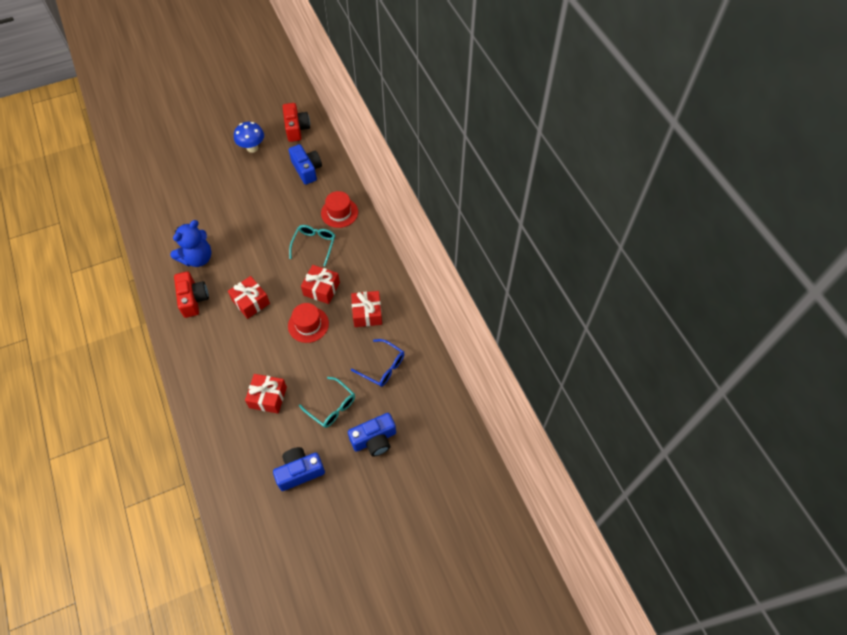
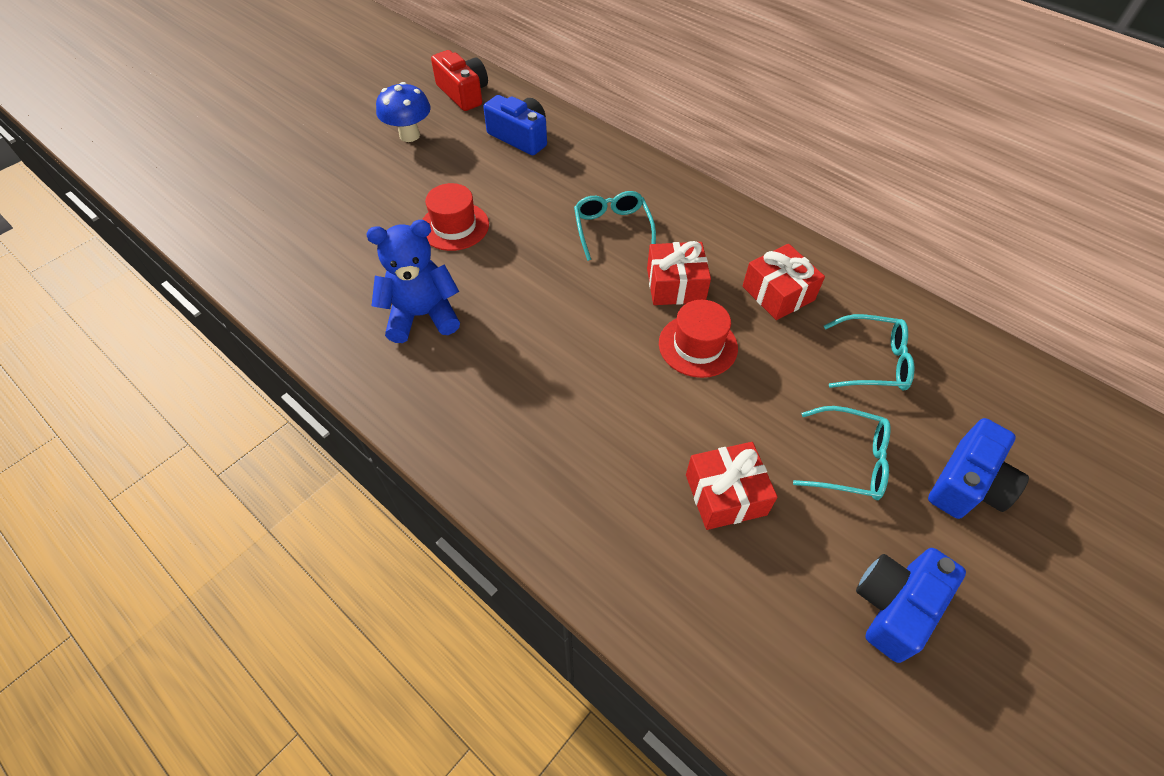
camera: 25 degrees left, 5 degrees down
(193, 299) = (460, 383): red camera -> none
(197, 258) = (422, 315): blue teddy bear -> blue teddy bear turned 120 degrees counterclockwise
(251, 302) = (570, 348): red gift -> none
(339, 212) = (616, 174): red hat -> red hat (454, 226)
(383, 367) = (873, 361): blue glasses -> turquoise glasses

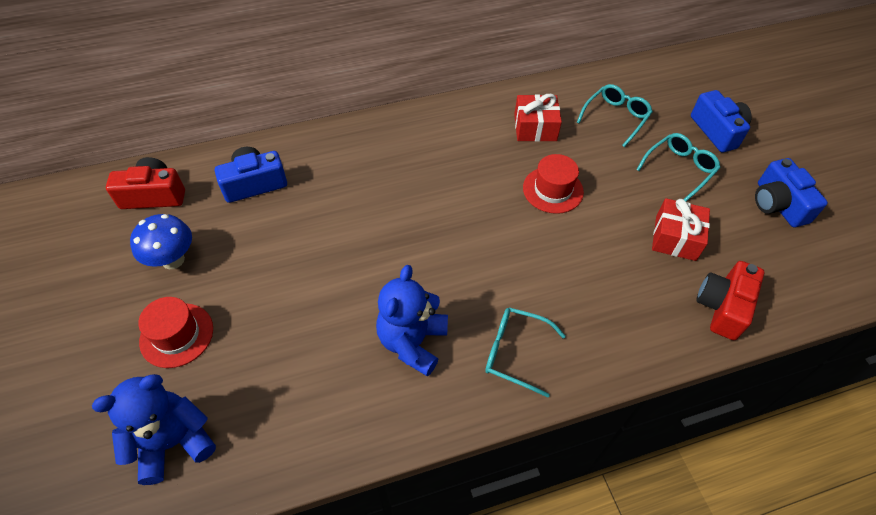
camera: 60 degrees left, 0 degrees up
(252, 220) = (173, 442): none -> blue teddy bear
(454, 226) = (325, 276): red hat -> red hat (176, 335)
(612, 229) = (410, 179): turquoise glasses -> turquoise glasses (515, 352)
(654, 584) = (722, 307): none -> red camera
(675, 285) = (492, 173): red gift -> none

